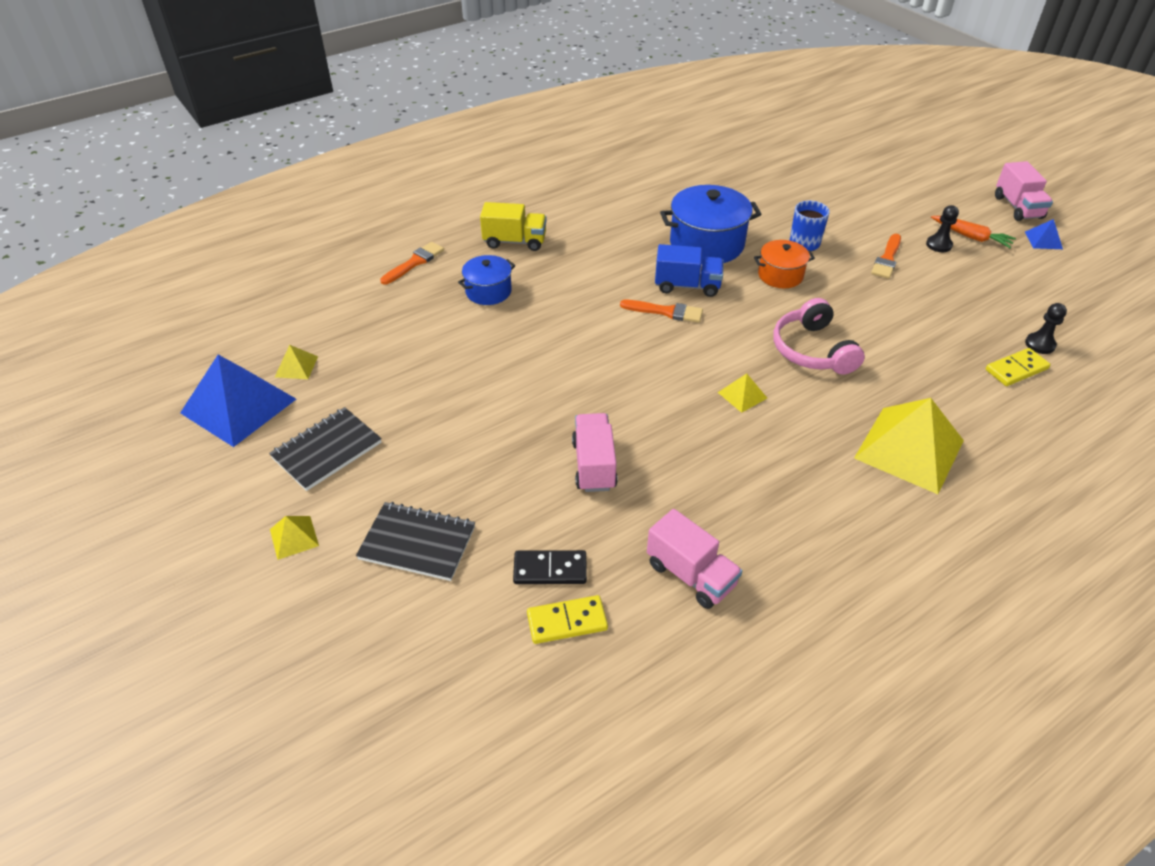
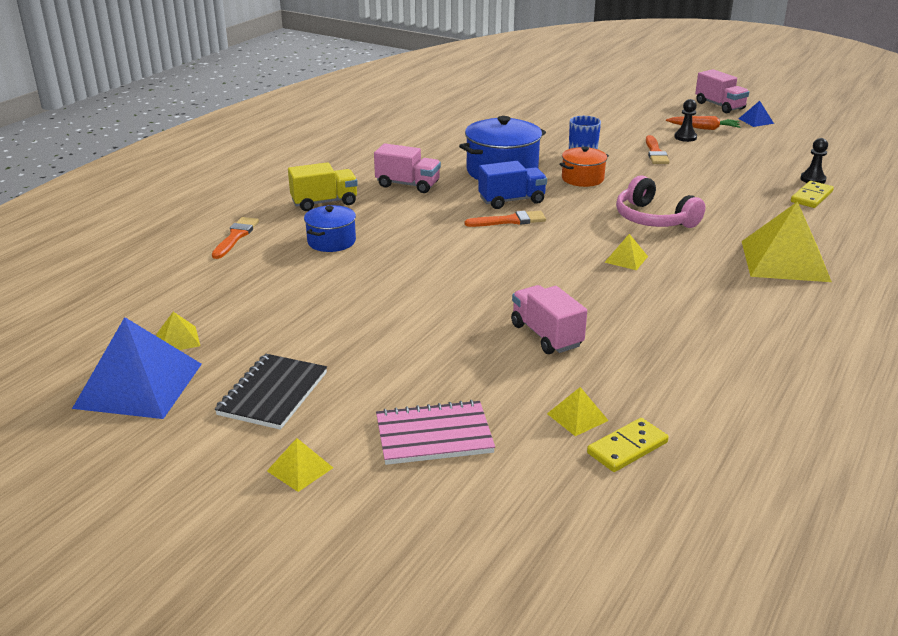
camera: 25 degrees left, 15 degrees down
(417, 543) = (434, 435): black notebook -> pink notebook
(550, 569) = (577, 417): black domino -> yellow pyramid
(691, 575) = (699, 384): pink truck -> pink truck (408, 185)

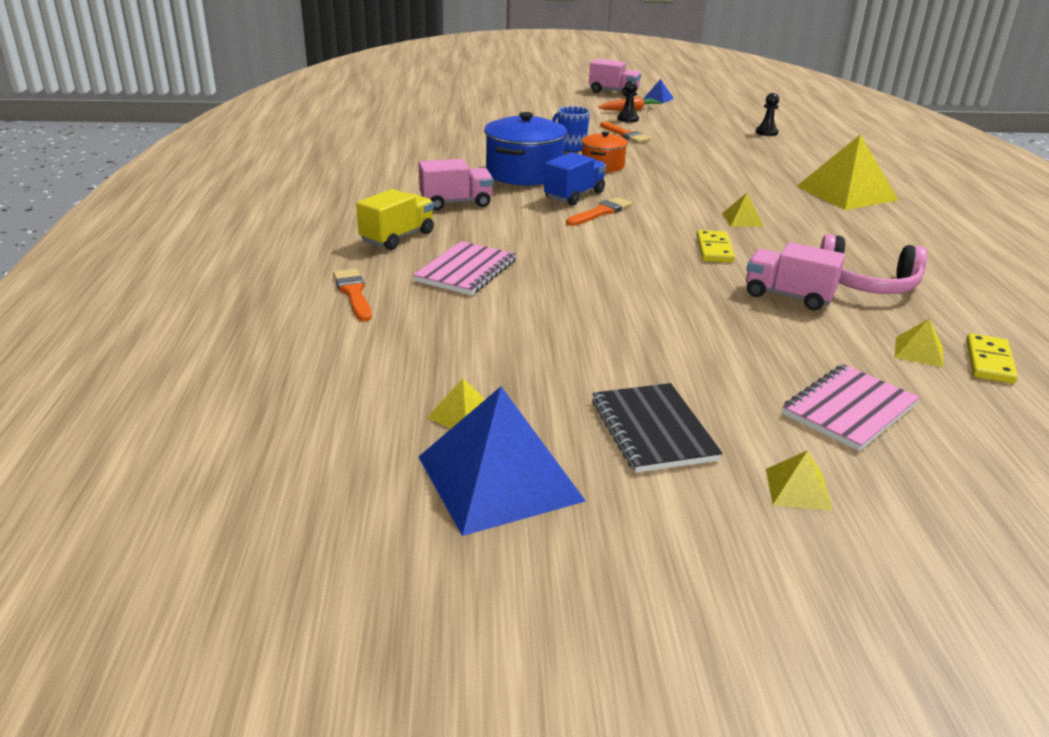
camera: 35 degrees left, 0 degrees up
(331, 241) = (466, 271): blue pot -> pink notebook
(653, 219) = (709, 184): pink headphones -> pink headphones (867, 283)
(811, 197) = (786, 145): yellow domino -> yellow domino (714, 249)

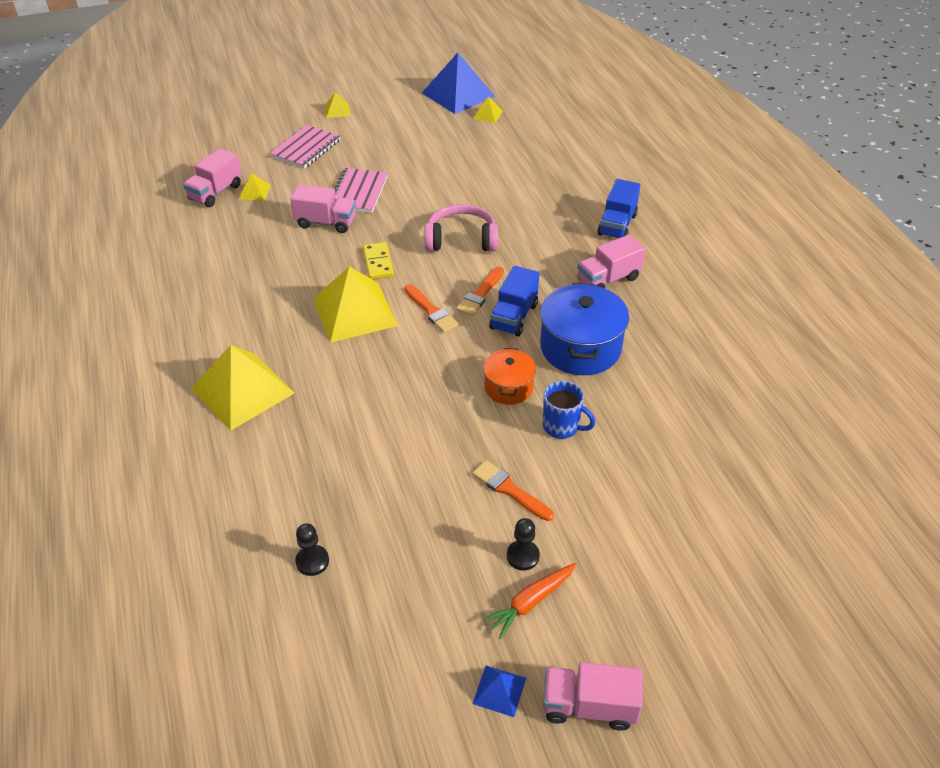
camera: 165 degrees right, 15 degrees up
(353, 293) = (598, 170): orange brush -> orange brush (431, 311)
(397, 237) = (617, 225): yellow truck -> blue truck
(466, 271) = (545, 202): pink notebook -> pink notebook (358, 192)
(652, 430) = (400, 123): black notebook -> none
(742, 219) = (355, 312): yellow pyramid -> yellow pyramid, size x2.25
(867, 283) = (266, 247): pink headphones -> pink headphones (461, 239)
(989, 362) = (215, 192): yellow domino -> pink truck

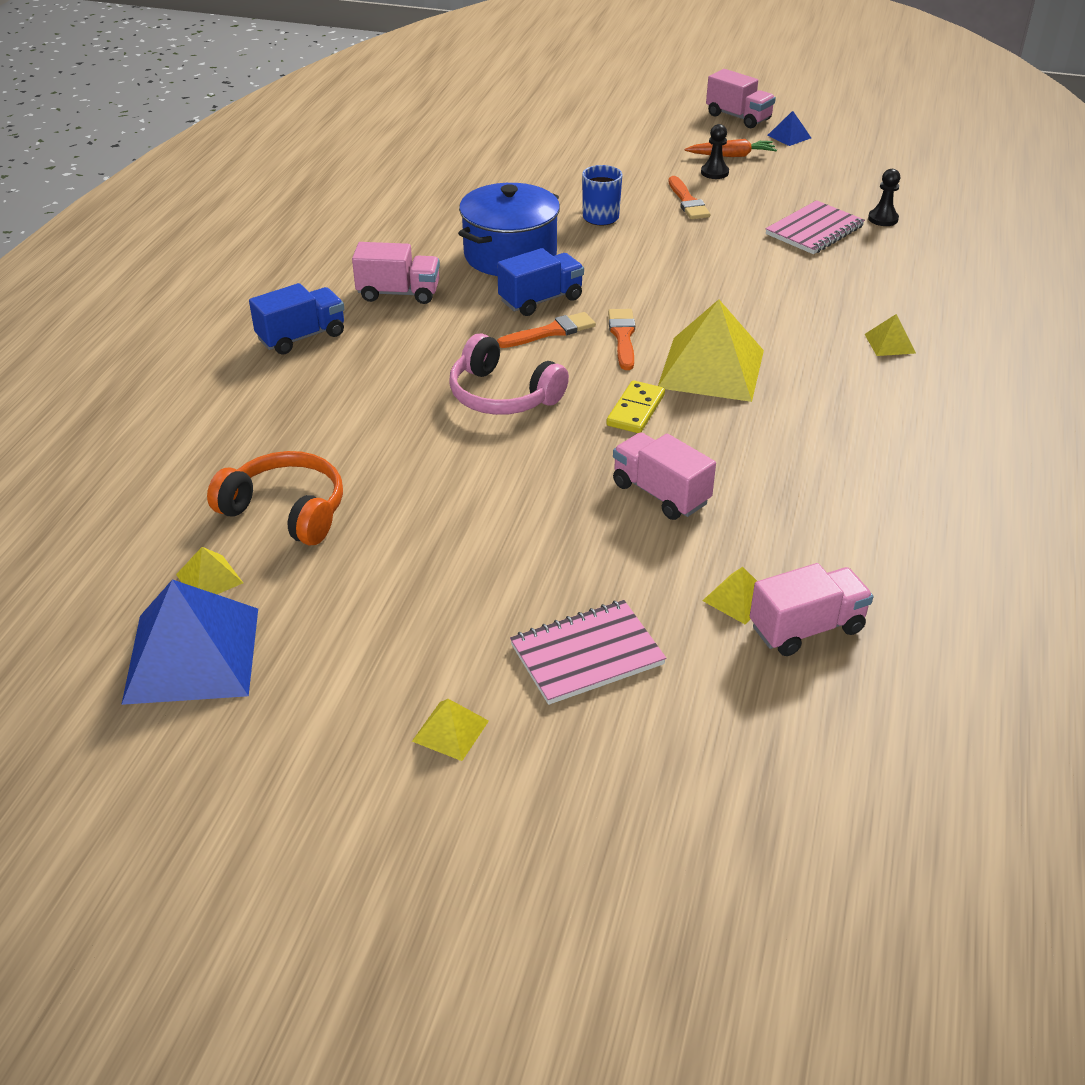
camera: 145 degrees left, 5 degrees down
(242, 390) = (890, 343): yellow pyramid -> yellow pyramid, size x0.44
(358, 192) = (572, 522): pink notebook -> pink notebook (814, 230)
(493, 146) = (286, 511): none -> orange headphones
(508, 387) = (614, 254): orange pot -> none

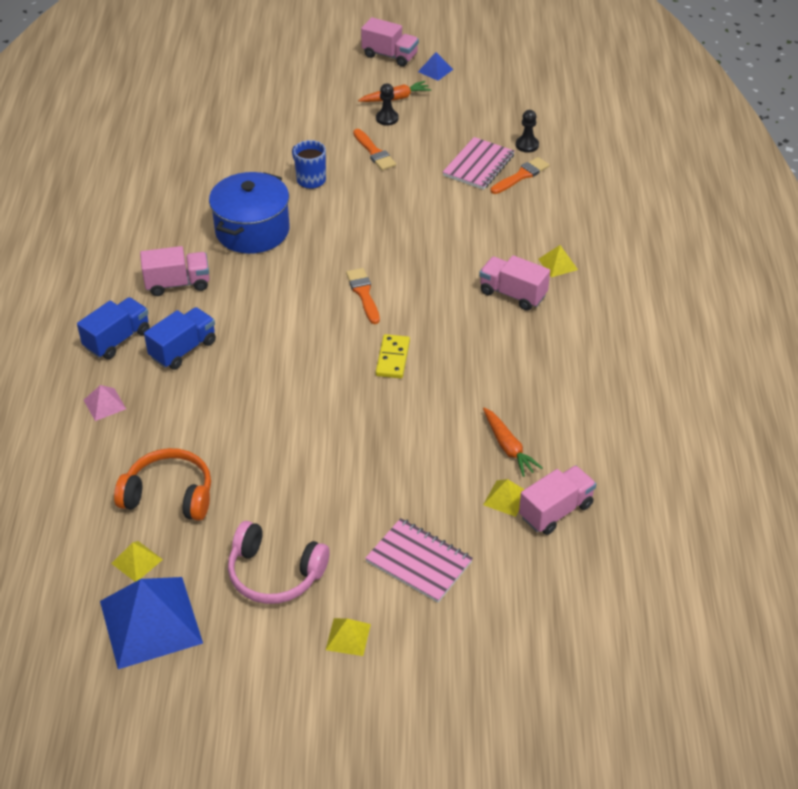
camera: 15 degrees left, 5 degrees up
(254, 399) = (104, 404): none -> pink pyramid
(503, 395) = (291, 364): pink headphones -> pink headphones (275, 573)
(541, 300) = (291, 270): blue truck -> blue truck (183, 349)
(551, 332) = (308, 299): orange brush -> orange brush (521, 176)
(587, 654) = (419, 562): pink notebook -> pink notebook turned 75 degrees clockwise
(660, 494) = (431, 426): pink truck -> pink truck (512, 294)
(711, 368) = (436, 311): yellow pyramid -> none
(760, 537) = (508, 447): none -> orange carrot

